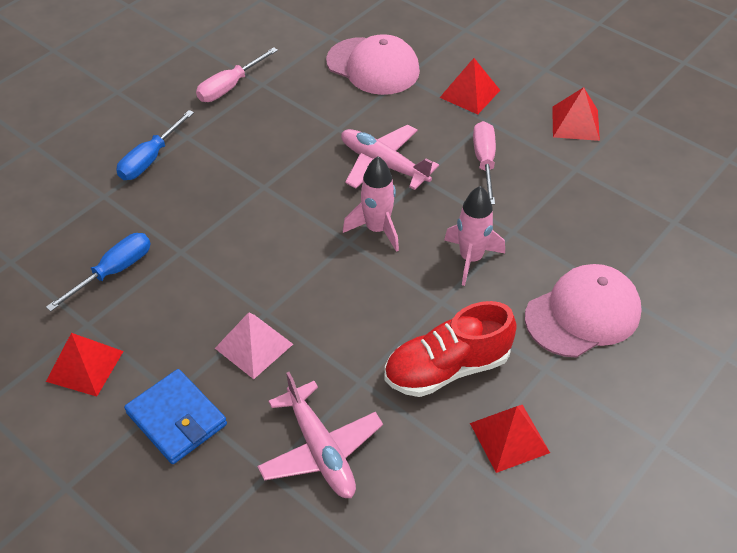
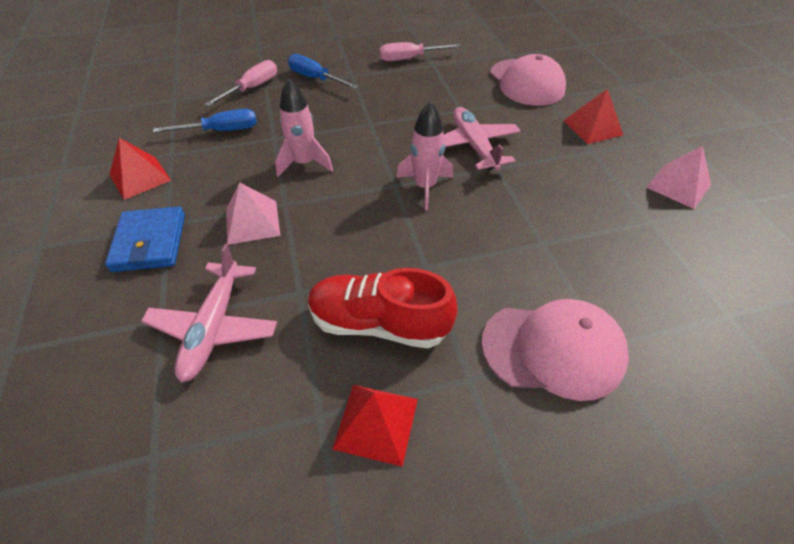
camera: 35 degrees right, 0 degrees up
(150, 159) = (315, 79): blue screwdriver -> blue screwdriver turned 60 degrees clockwise
(470, 258) = (483, 246): pink rocket -> pink rocket (304, 163)
(484, 162) = (563, 179): pink screwdriver -> pink screwdriver (252, 88)
(575, 123) = (678, 185): red pyramid -> pink pyramid

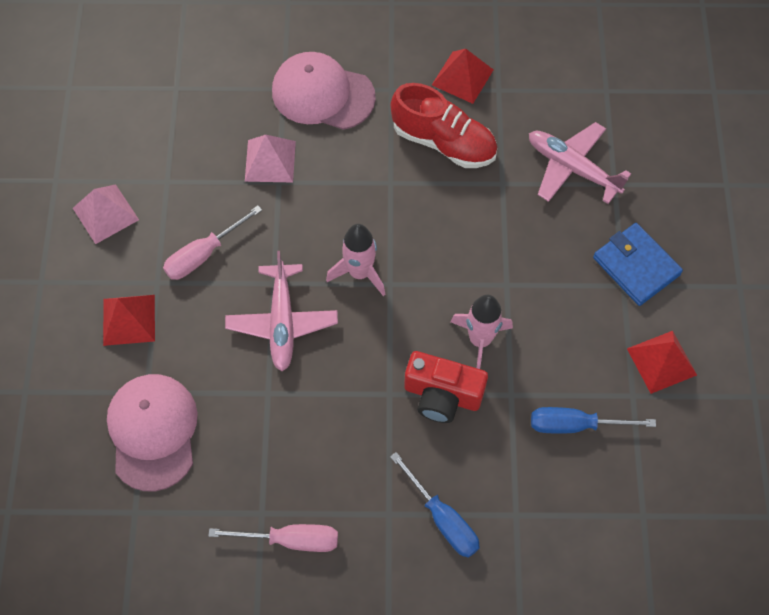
camera: 165 degrees left, 15 degrees up
(150, 242) = (636, 266): blue wallet -> blue wallet turned 45 degrees counterclockwise
(214, 327) = (572, 168): pink plane -> pink plane turned 75 degrees counterclockwise
(252, 88) = (535, 516): pink screwdriver -> pink screwdriver (203, 254)
(252, 222) = (539, 268): pink pyramid -> pink pyramid (270, 161)
(329, 129) = (442, 395): none -> red camera

